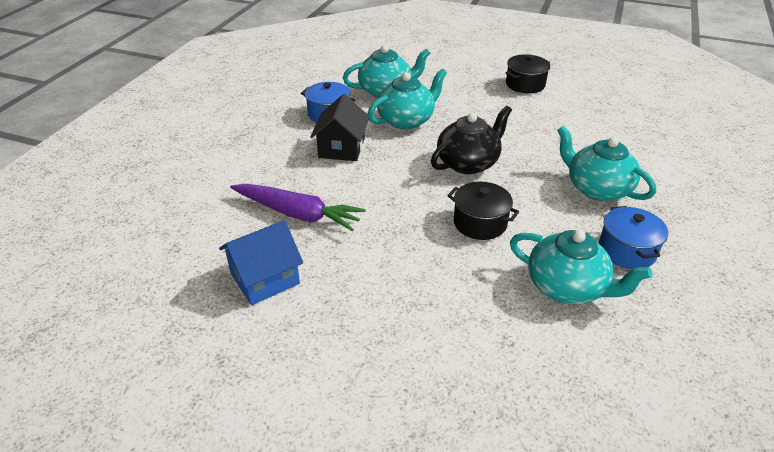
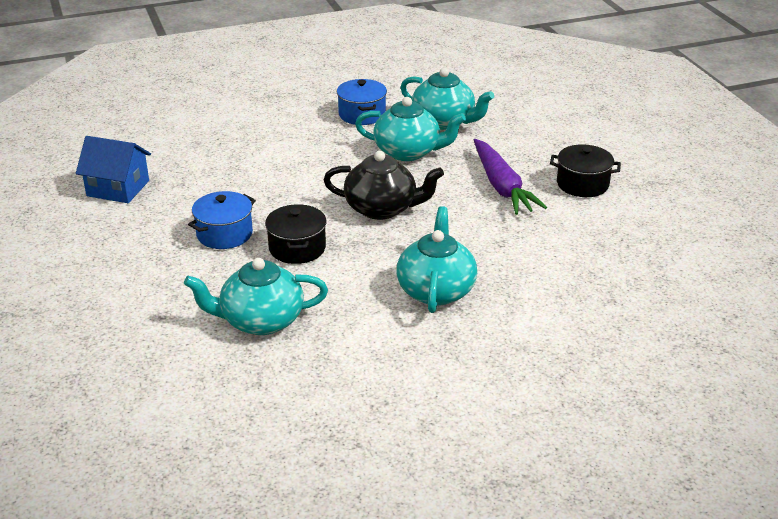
camera: 50 degrees right, 5 degrees down
(297, 214) = (205, 166): purple carrot -> purple carrot (502, 186)
(341, 148) = (318, 143): black house -> none
(567, 287) = (260, 321): turquoise teapot -> turquoise teapot turned 90 degrees clockwise
(627, 250) = (353, 336): blue pot -> blue pot (224, 234)

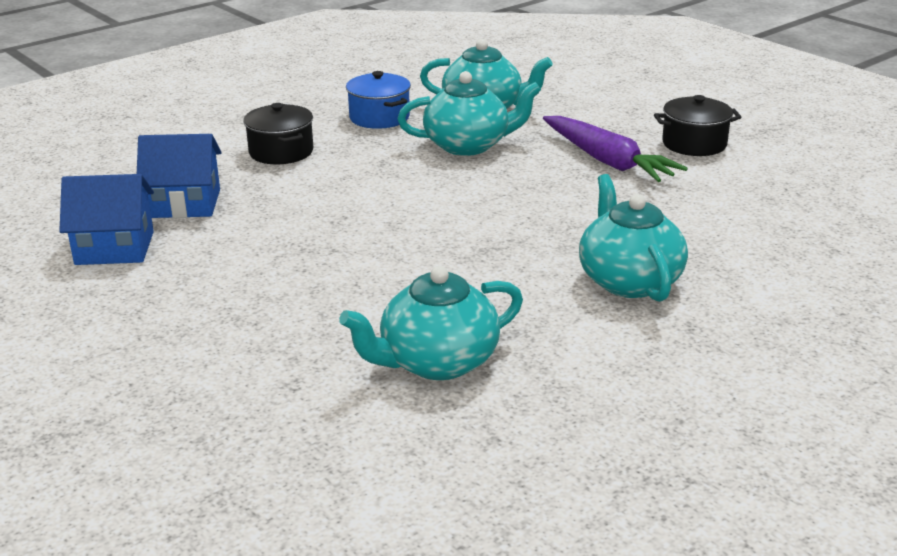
camera: 20 degrees left, 5 degrees down
(182, 162) = (185, 203): none -> blue house
(224, 234) = (306, 272): blue pot -> none
(297, 248) = (416, 269): black pot -> black pot (281, 152)
(382, 209) = (487, 208): black teapot -> none

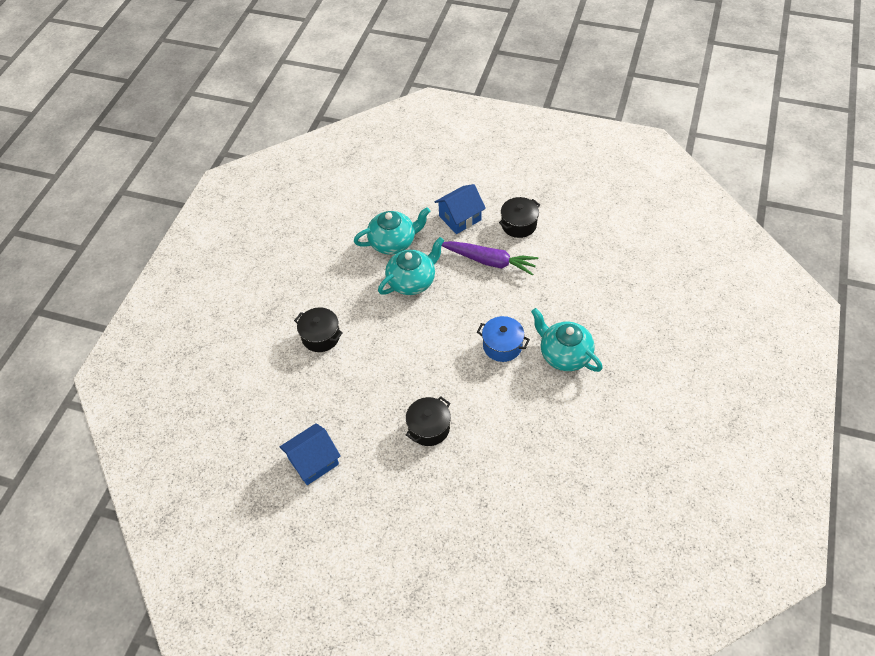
camera: 30 degrees left, 25 degrees up
(185, 203) = (313, 407): blue house -> blue house (460, 218)
(315, 276) = (429, 428): none -> black pot
(379, 117) = (344, 277): blue pot -> blue pot (502, 346)
(437, 362) = (528, 455): turquoise teapot -> none

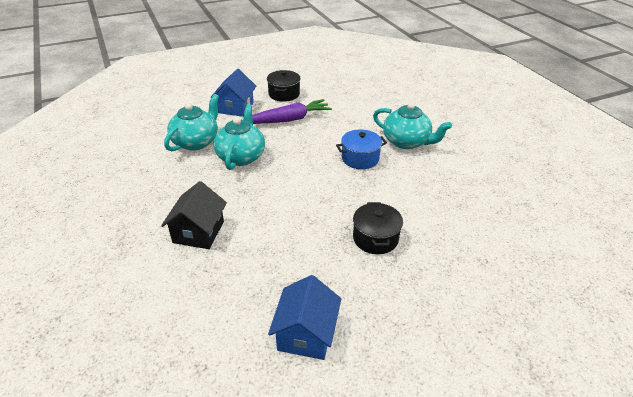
camera: 45 degrees left, 15 degrees down
(321, 336) = (198, 232): black pot -> black house
(564, 354) = (406, 142): turquoise teapot -> turquoise teapot turned 150 degrees counterclockwise

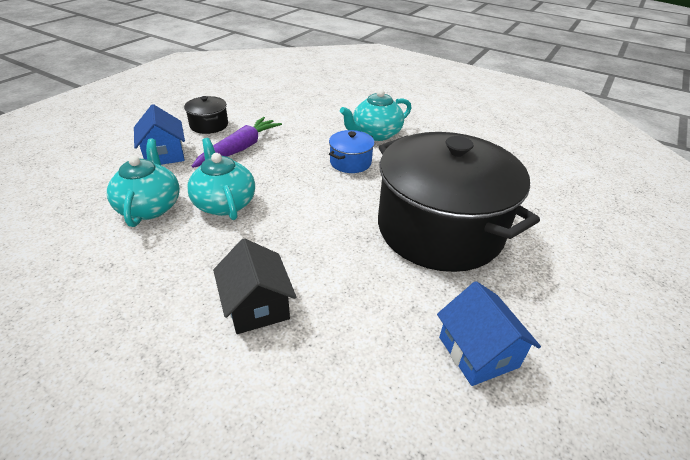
camera: 35 degrees left, 0 degrees up
(375, 238) = (439, 229): black pot -> black pot, size x2.50
(406, 142) = (375, 134): turquoise teapot -> turquoise teapot turned 150 degrees clockwise

